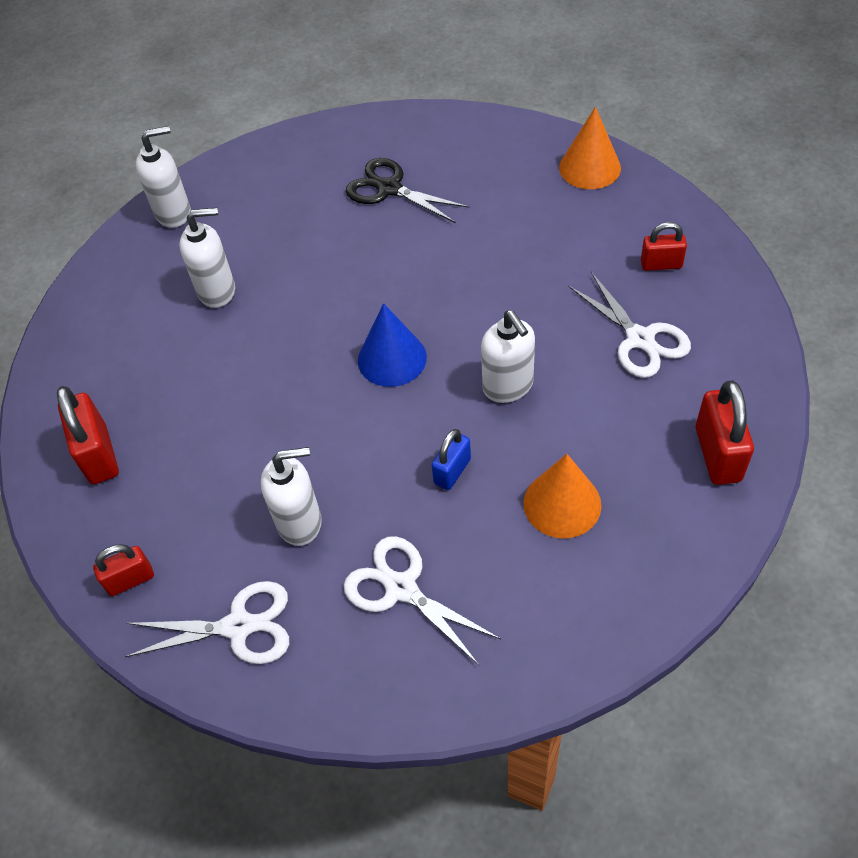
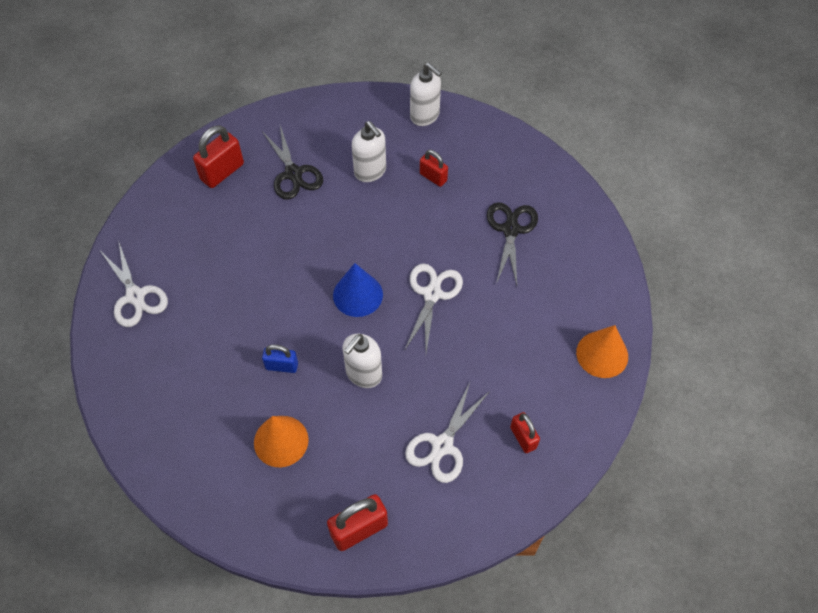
camera: 60 degrees right, 5 degrees up
(130, 580) = (147, 229): red padlock -> red padlock (433, 177)
(162, 373) = (293, 174): none -> black scissors
(300, 522) = (214, 296): white soap dispenser -> none
(401, 588) = (187, 370): white scissors -> white scissors (432, 294)

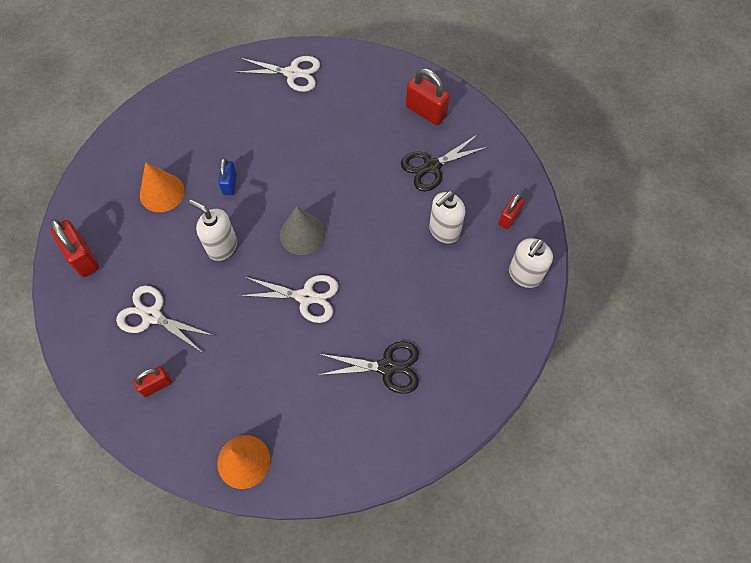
camera: 85 degrees right, 5 degrees up
(135, 296) = (292, 73): white scissors -> white scissors turned 135 degrees counterclockwise
(358, 295) = (302, 234): blue cone -> grey cone
(433, 177) = (444, 288): red padlock -> red padlock (509, 218)

